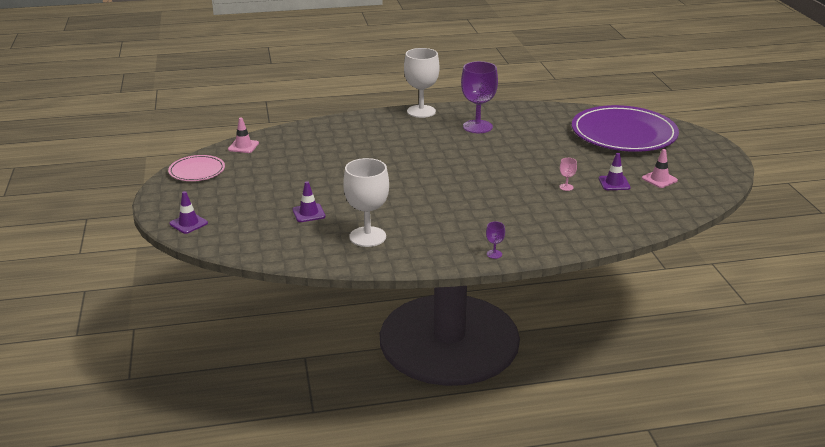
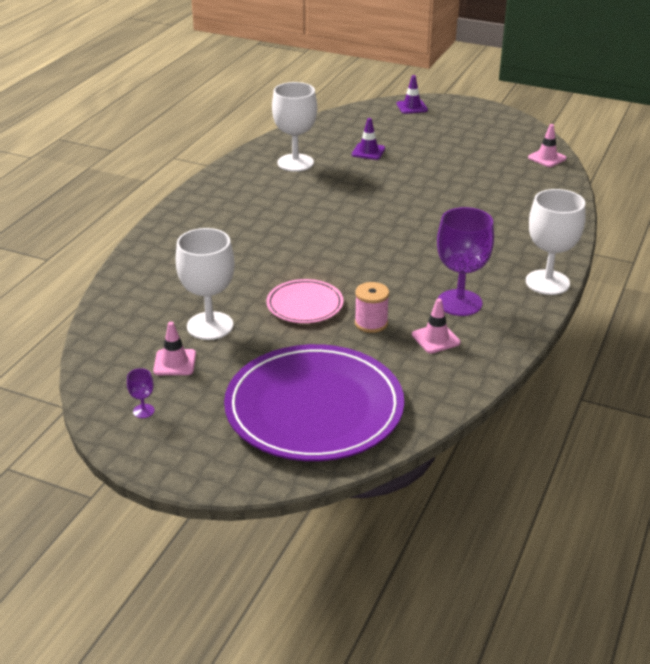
camera: 125 degrees right, 5 degrees up
(197, 171) = (511, 128): pink plate -> pink plate (305, 304)
(494, 254) = (190, 203): purple goblet -> purple goblet (143, 411)
(520, 123) = (436, 339): none -> pink traffic cone
(534, 142) = (371, 323): none -> pink spool
(566, 187) = (243, 291): pink goblet -> none
(614, 183) = (210, 326): purple traffic cone -> white goblet

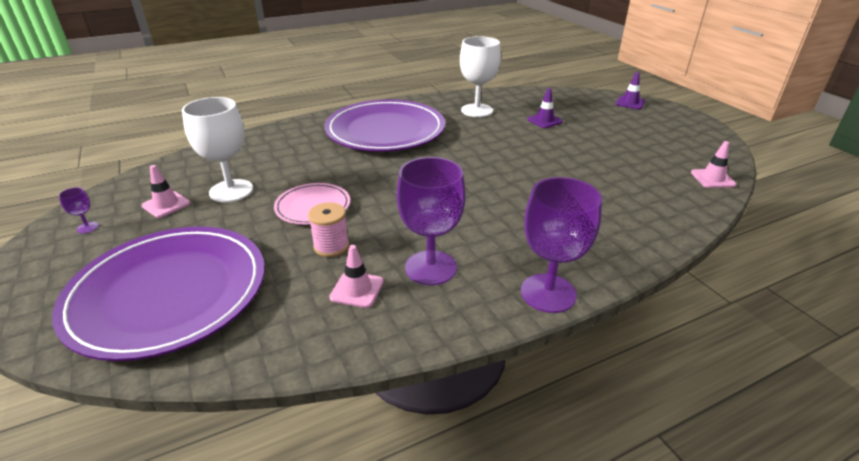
camera: 40 degrees right, 0 degrees up
(246, 215) = (385, 130): none -> purple plate
(547, 282) = (548, 293): white goblet -> purple goblet

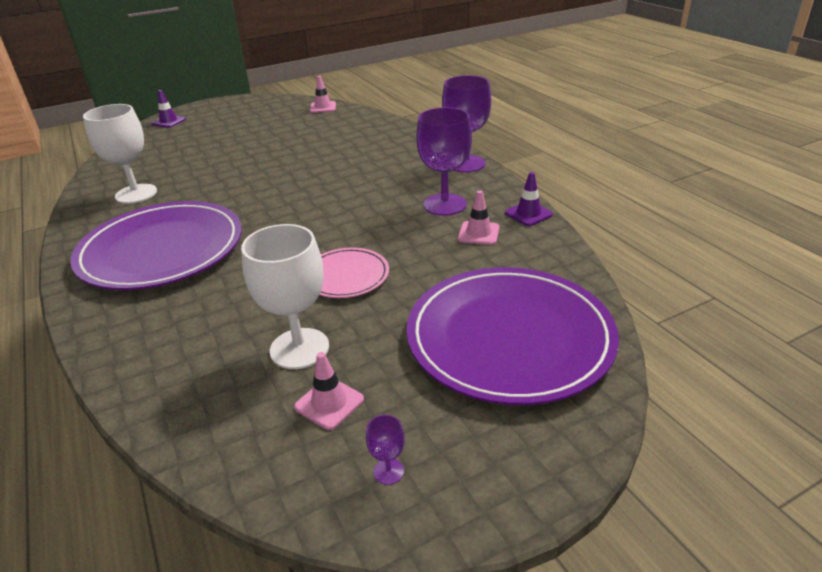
camera: 90 degrees left, 0 degrees up
(331, 246) = (419, 254): pink spool -> none
(544, 121) = (188, 159): purple traffic cone -> purple traffic cone (528, 214)

